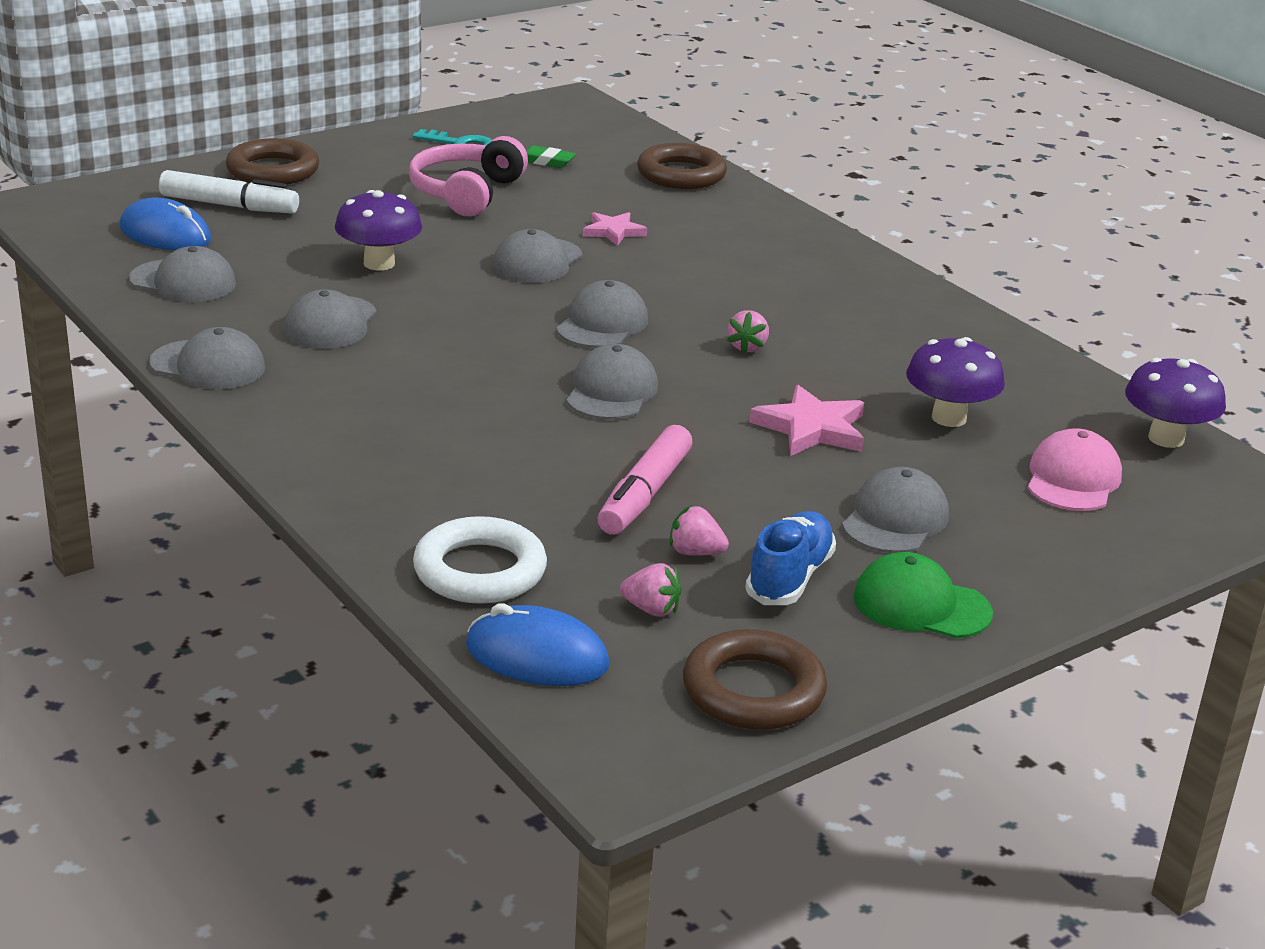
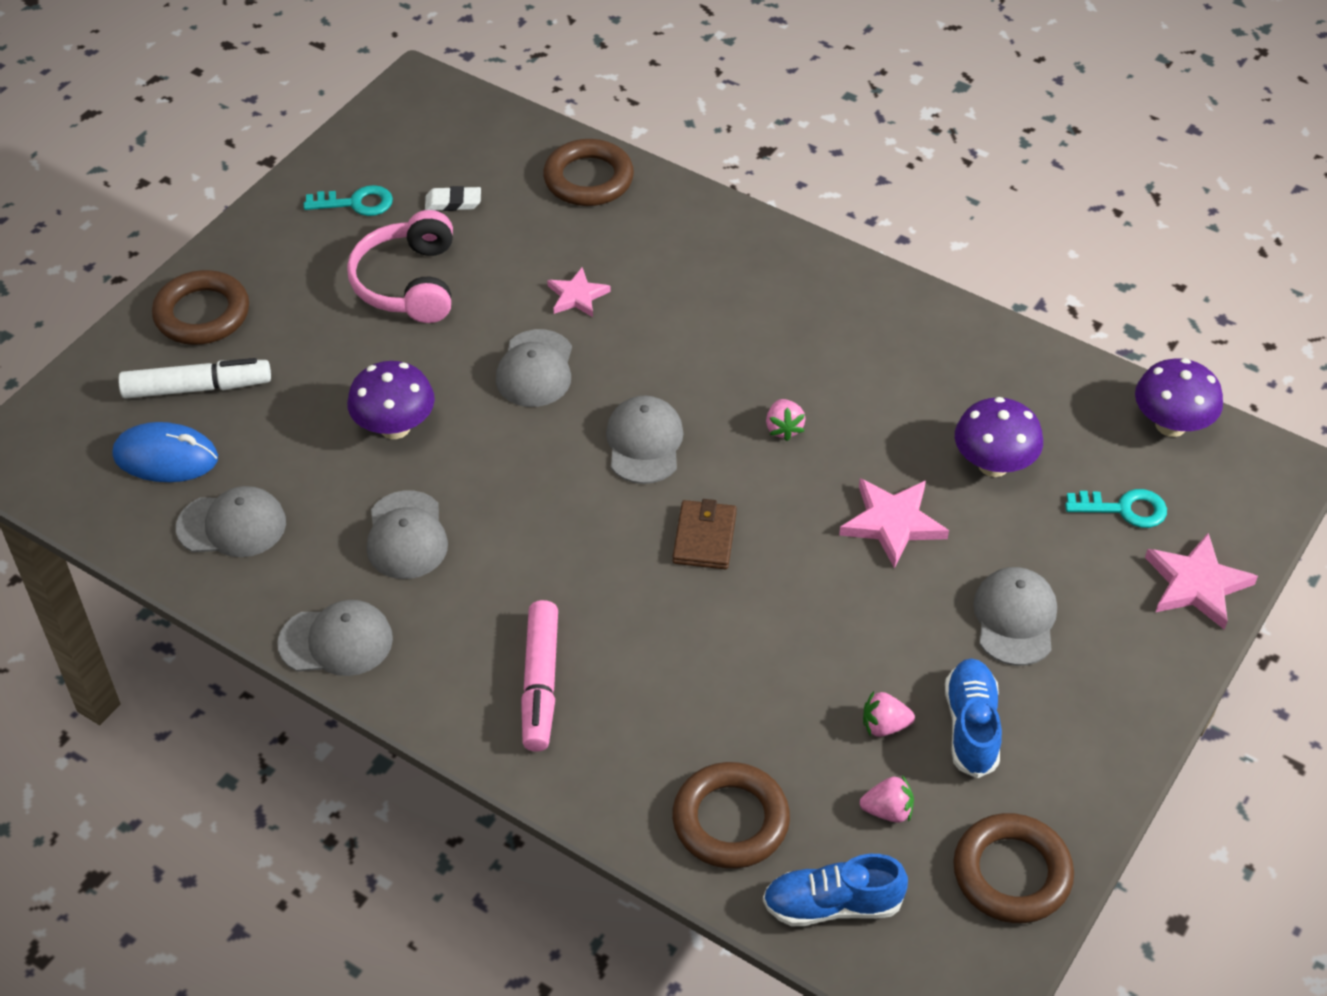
camera: 20 degrees left, 20 degrees up
(480, 570) = (730, 820): white ring -> brown ring
(536, 656) = (832, 905): blue mouse -> blue shoe
(546, 161) = (453, 202): green eraser -> white eraser
(611, 391) = (704, 538): grey cap -> brown wallet
(644, 494) = (805, 667): pink marker -> pink marker (540, 683)
(921, 605) = (1084, 718): green cap -> none
(1072, 479) = (1124, 509): pink cap -> turquoise key
(1121, 548) = (1196, 584): none -> pink star

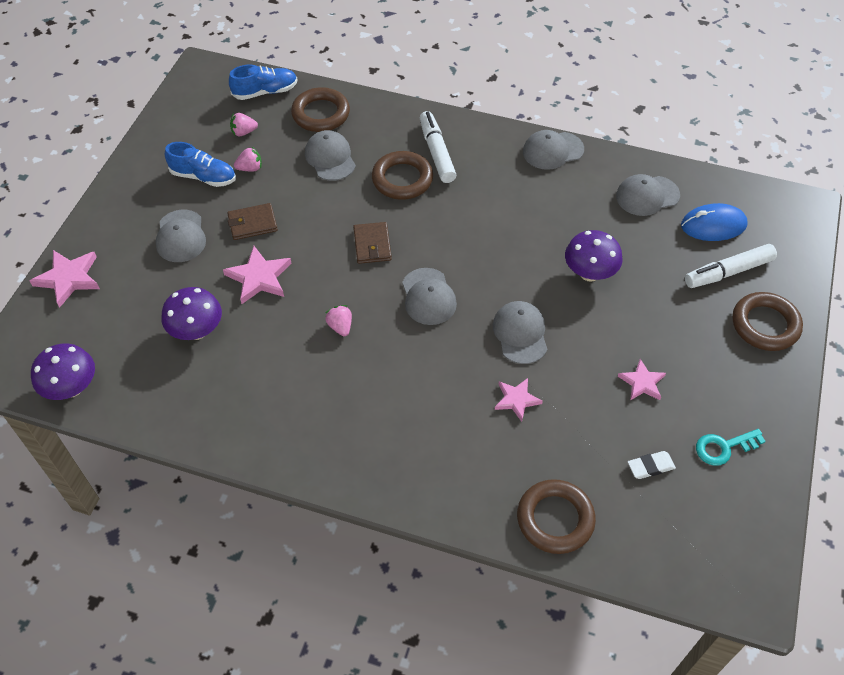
camera: 165 degrees right, 5 degrees up
(406, 536) = (546, 210): grey cap -> grey cap (330, 158)
(408, 283) = (642, 382): pink headphones -> pink star
(540, 683) = (437, 152): pink marker -> white marker
(892, 616) = (252, 223): none -> brown wallet
(971, 726) = (203, 177): blue shoe -> blue shoe turned 60 degrees counterclockwise
(1011, 873) = (180, 119): brown ring -> brown ring (402, 179)
(1124, 509) = (110, 318): turquoise key -> none

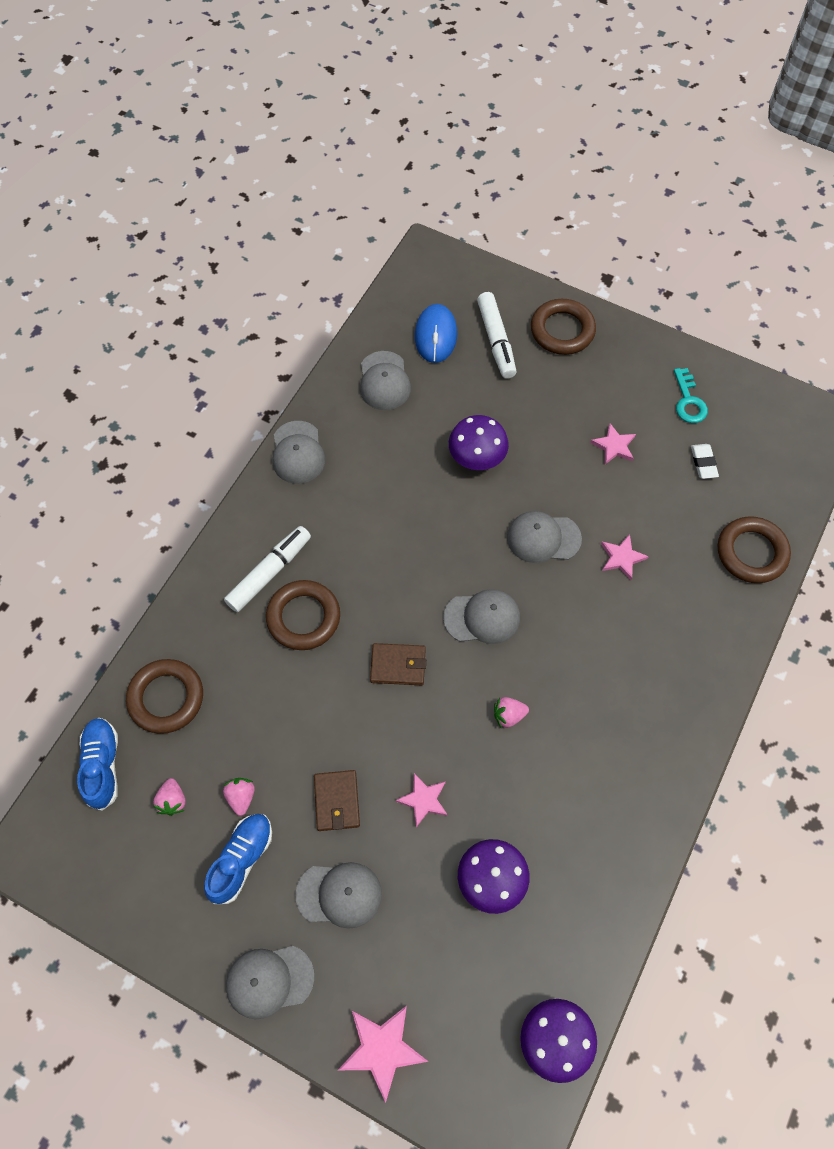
camera: 80 degrees left, 10 degrees up
(259, 277) = (423, 800): pink star -> pink star, size x0.65
(330, 158) = (248, 696): grey cap -> grey cap (269, 981)
(437, 152) = (269, 572): white marker -> white marker turned 135 degrees clockwise

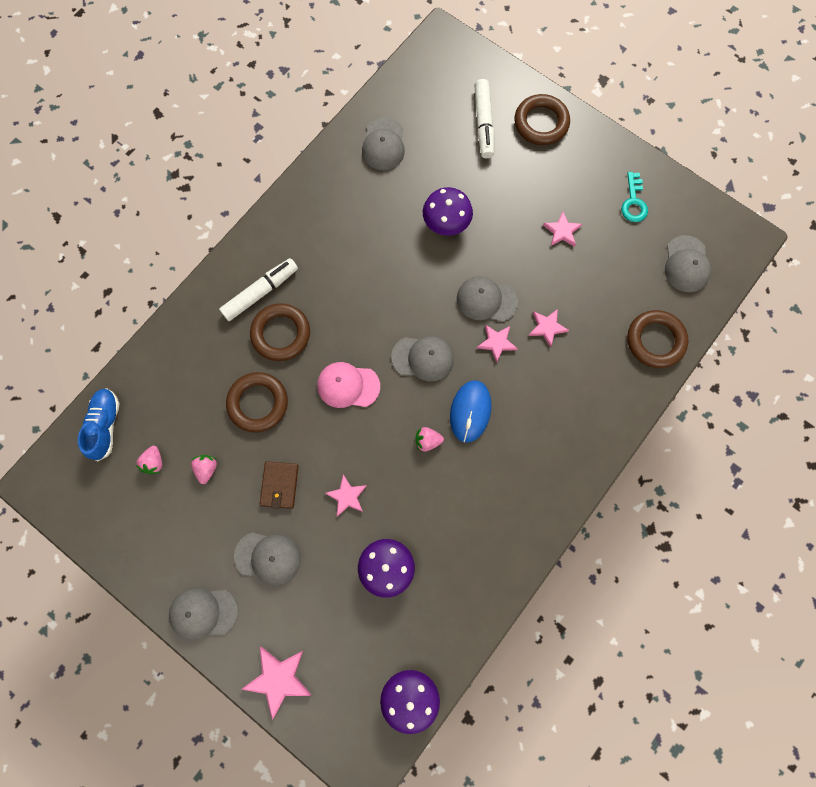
camera: 10 degrees right, 10 degrees up
(166, 698) = (162, 381): brown ring -> brown ring (258, 403)
(241, 859) = (198, 517): blue shoe -> none
(298, 453) = (301, 195): grey cap -> grey cap (686, 264)
(398, 665) = (348, 386): brown wallet -> pink cap
(436, 335) = (434, 111): blue mouse -> blue mouse (470, 411)
(566, 585) = (496, 343): none -> pink star
(703, 463) = (633, 257): white eraser -> none

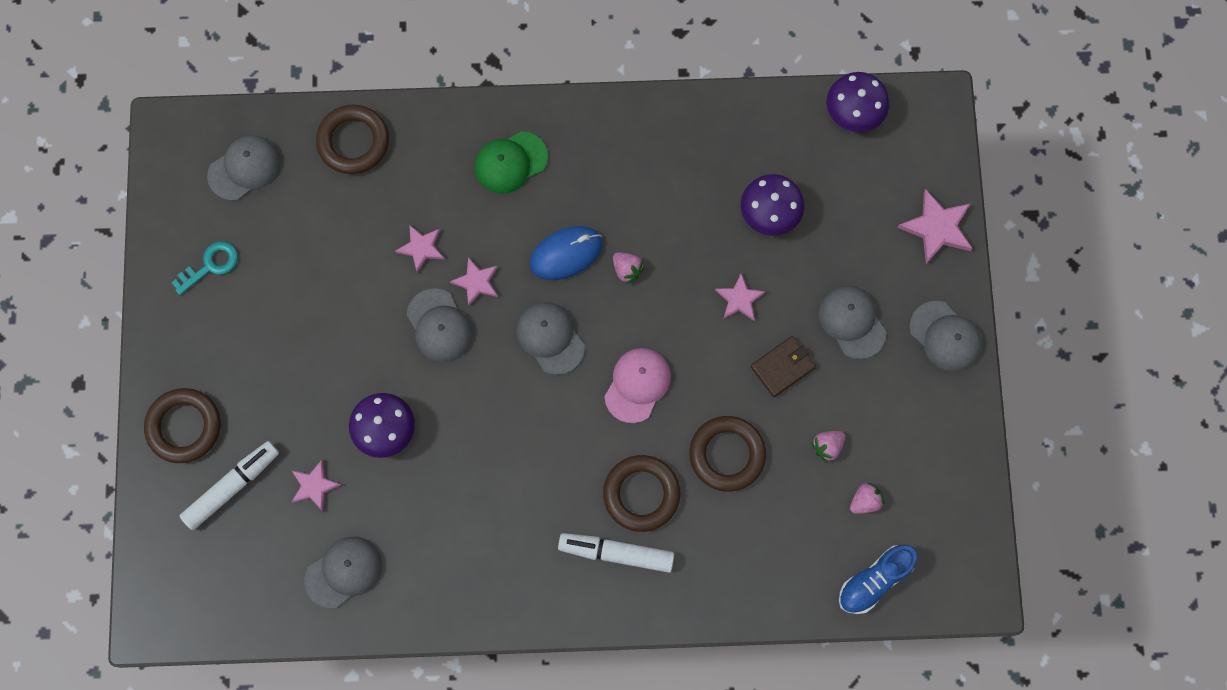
camera: 130 degrees left, 0 degrees up
(348, 386) = (637, 385): pink cap -> pink cap turned 120 degrees counterclockwise
(562, 231) = (302, 310): pink star -> pink star (314, 486)
(563, 426) = (510, 162): none -> green cap

